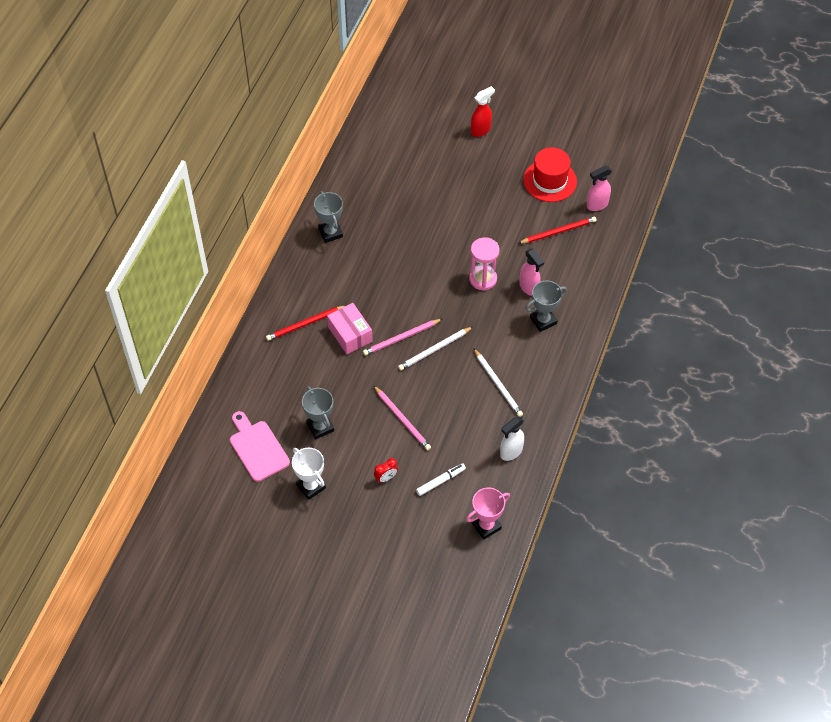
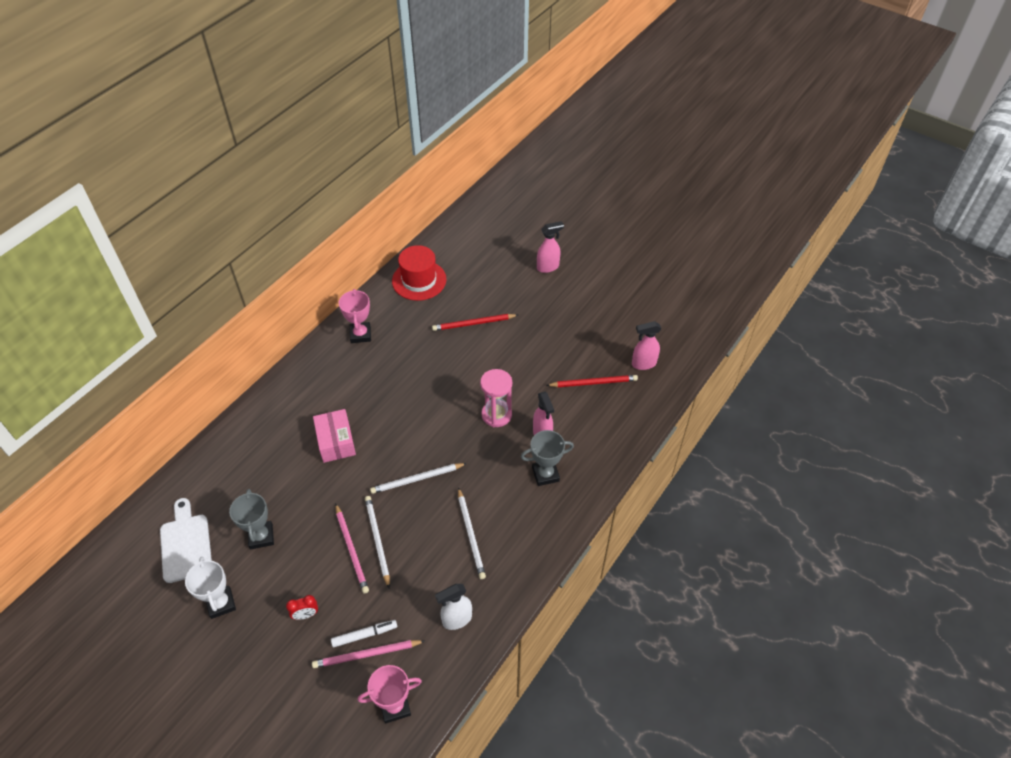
camera: 15 degrees right, 5 degrees down
(257, 448) = (185, 544): pink cutting board -> white cutting board
(305, 324) = (295, 421): red pencil -> red pencil (473, 323)
(330, 233) = (360, 334): grey trophy -> pink trophy
(401, 338) = (387, 458): pink pencil -> pink pencil (366, 654)
(421, 407) = (377, 540): none -> white pencil
(481, 130) = (548, 267): red spray bottle -> pink spray bottle
(550, 181) = (601, 329): red hat -> red hat (419, 280)

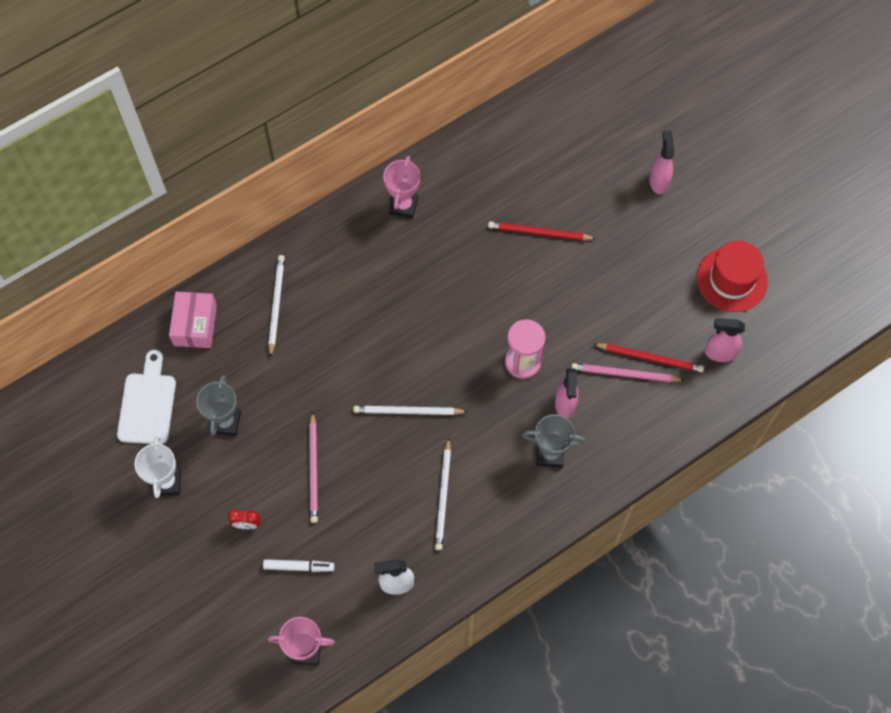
camera: 20 degrees right, 15 degrees up
(336, 442) = (334, 336): pink box -> pink box (195, 325)
(366, 654) = (294, 588): pink pencil -> pink pencil (624, 374)
(377, 540) = (343, 468): white pencil -> white pencil (276, 305)
(419, 280) = (495, 151): red hat -> red hat (731, 279)
(548, 267) = (658, 181): pink spray bottle -> pink spray bottle turned 90 degrees counterclockwise

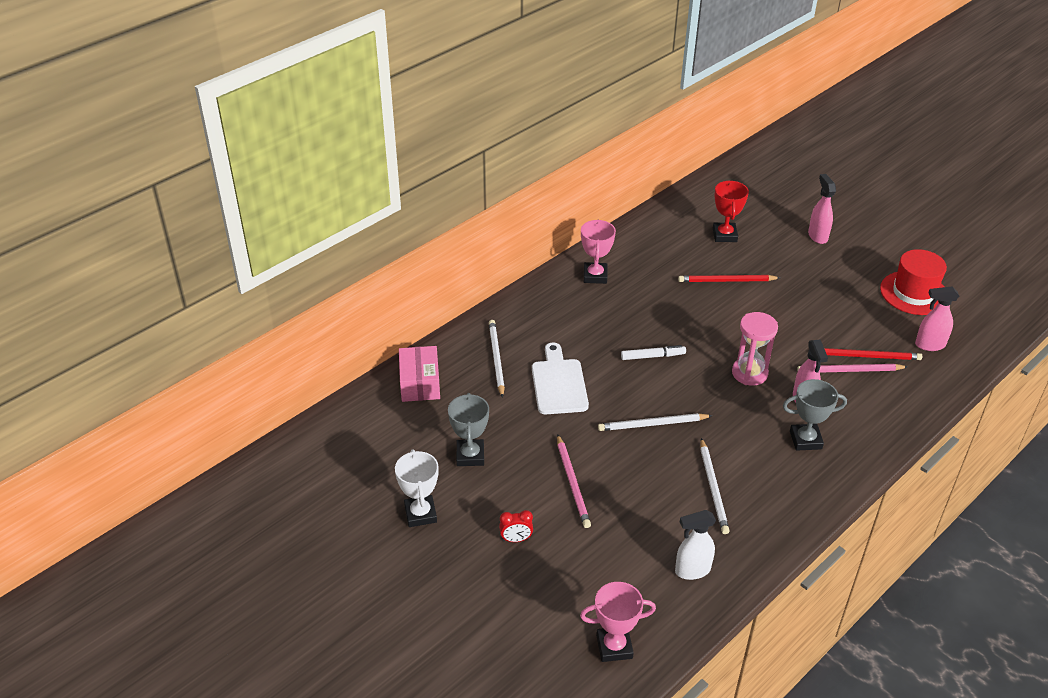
camera: 10 degrees left, 25 degrees down
(147, 404) = (385, 451): white cutting board -> white cutting board (558, 383)
(299, 567) = (582, 569): white marker -> white marker (652, 356)
(558, 165) = (724, 235): none -> red trophy

